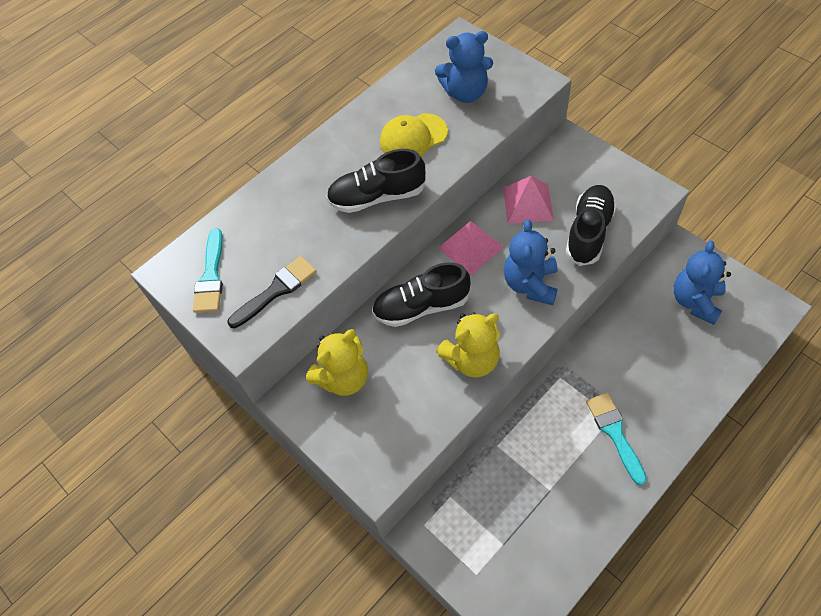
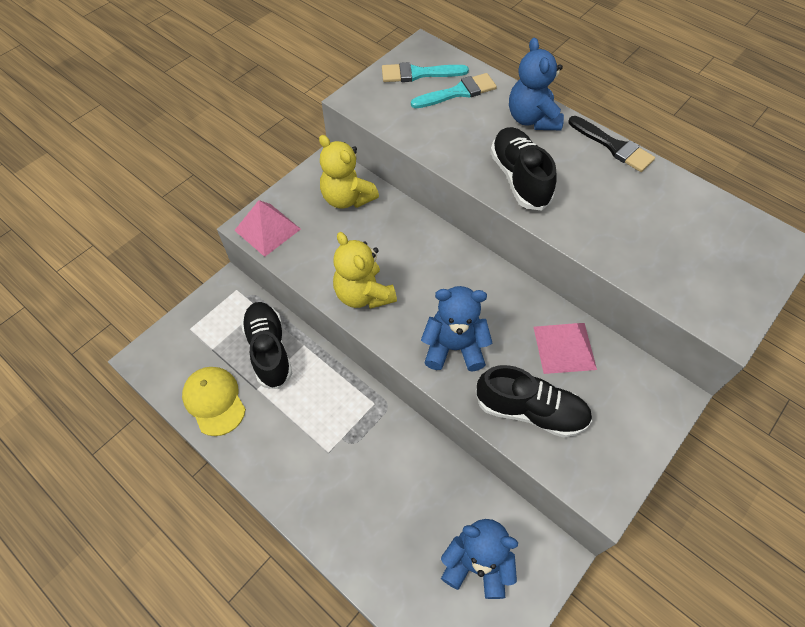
camera: 80 degrees right, 0 degrees up
(276, 290) = (405, 116): black brush -> black brush (613, 146)
(413, 137) = (606, 204): yellow cap -> yellow cap (214, 401)
(421, 306) = (422, 252): black shoe -> black shoe (269, 350)
(465, 93) = (687, 250): blue teddy bear -> blue teddy bear (532, 119)
(470, 247) = (497, 292): pink pyramid -> pink pyramid (267, 229)
(615, 433) = (310, 453): turquoise brush -> turquoise brush (458, 92)

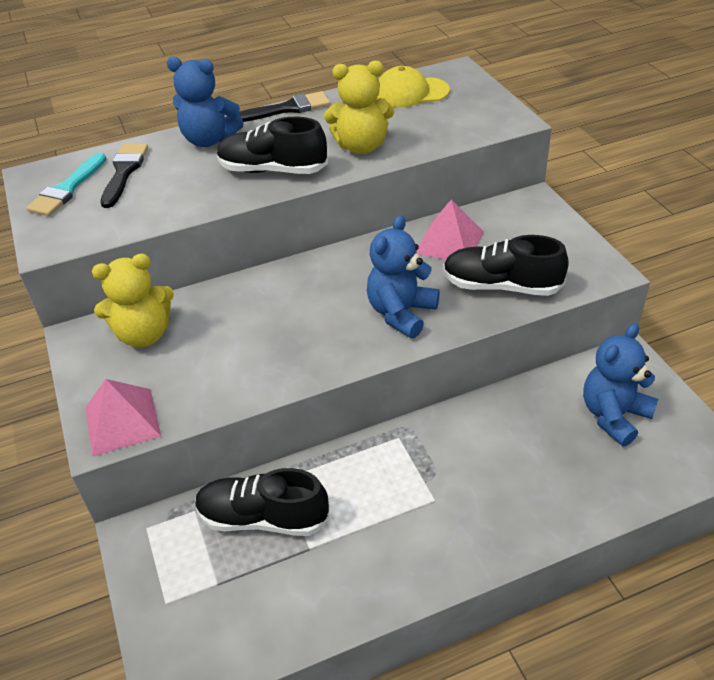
camera: 60 degrees left, 15 degrees down
(214, 401) = (296, 603): yellow cap -> yellow cap (411, 92)
(363, 294) = (287, 361): yellow teddy bear -> yellow teddy bear (361, 146)
(458, 92) = (124, 172): turquoise brush -> black brush
(530, 411) = (501, 286): black shoe -> black shoe turned 120 degrees counterclockwise

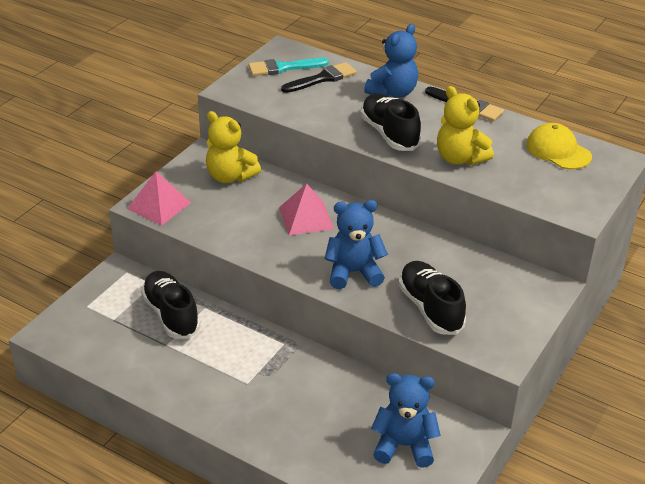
camera: 50 degrees right, 5 degrees down
(209, 140) = (392, 92): blue teddy bear -> blue teddy bear turned 120 degrees counterclockwise
(449, 242) = (452, 263): pink pyramid -> pink pyramid (306, 218)

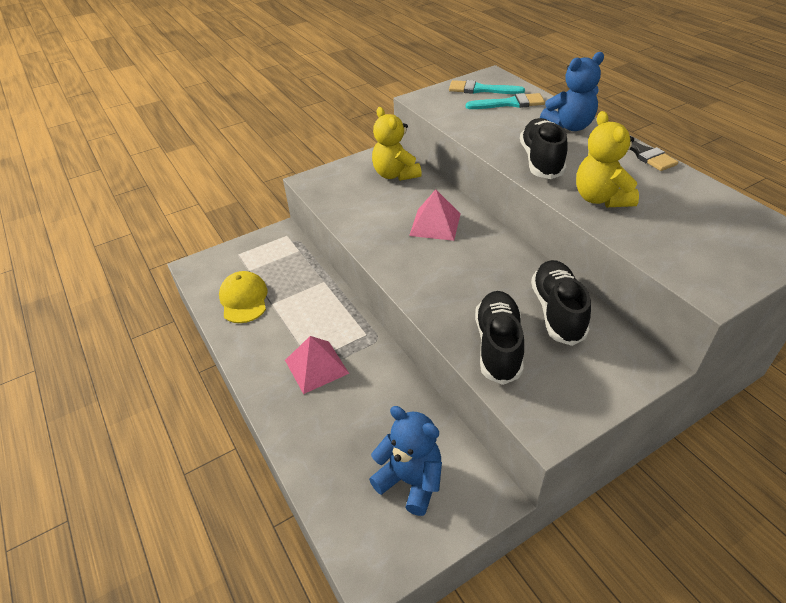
camera: 30 degrees right, 5 degrees up
(159, 205) = (321, 184): pink pyramid -> pink pyramid (316, 366)
(171, 315) = (294, 279): black shoe -> black shoe (557, 311)
(322, 78) = (510, 103): black brush -> turquoise brush
(353, 272) = (444, 286): blue teddy bear -> none
(558, 151) = (722, 215): yellow cap -> yellow cap (244, 299)

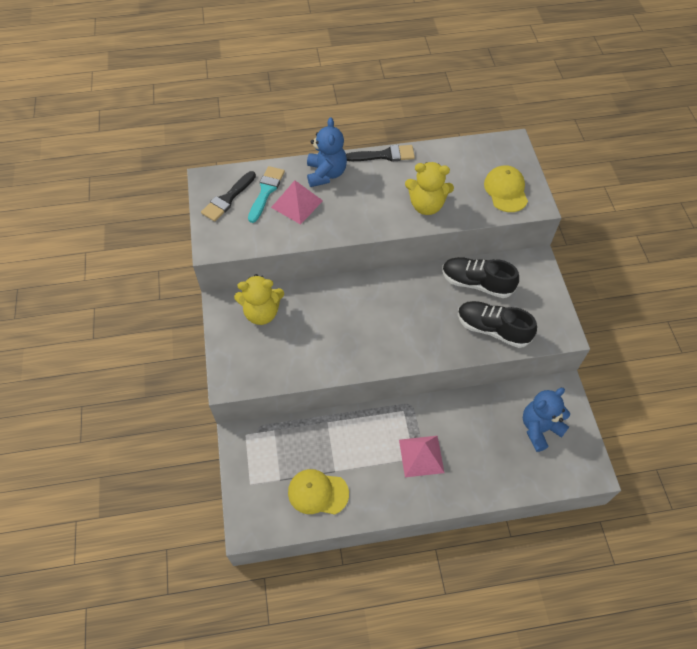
camera: 70 degrees left, 15 degrees up
(435, 224) = (349, 312): pink pyramid -> pink pyramid (297, 204)
(481, 89) = (227, 199): turquoise brush -> black brush
(541, 161) = (363, 213): black shoe -> none
(703, 256) = (506, 190): none -> yellow cap

